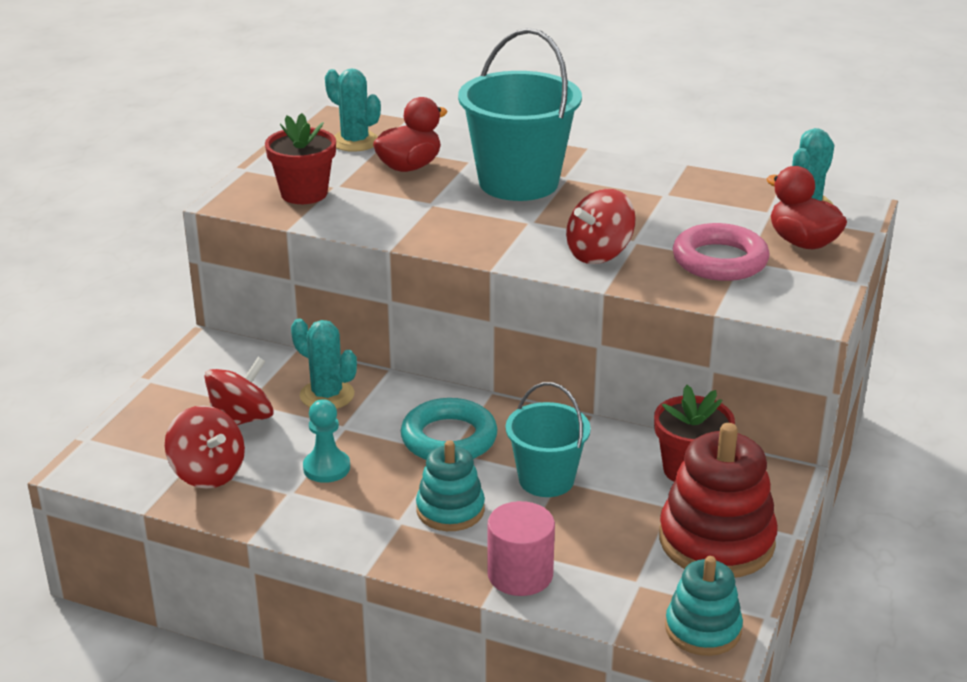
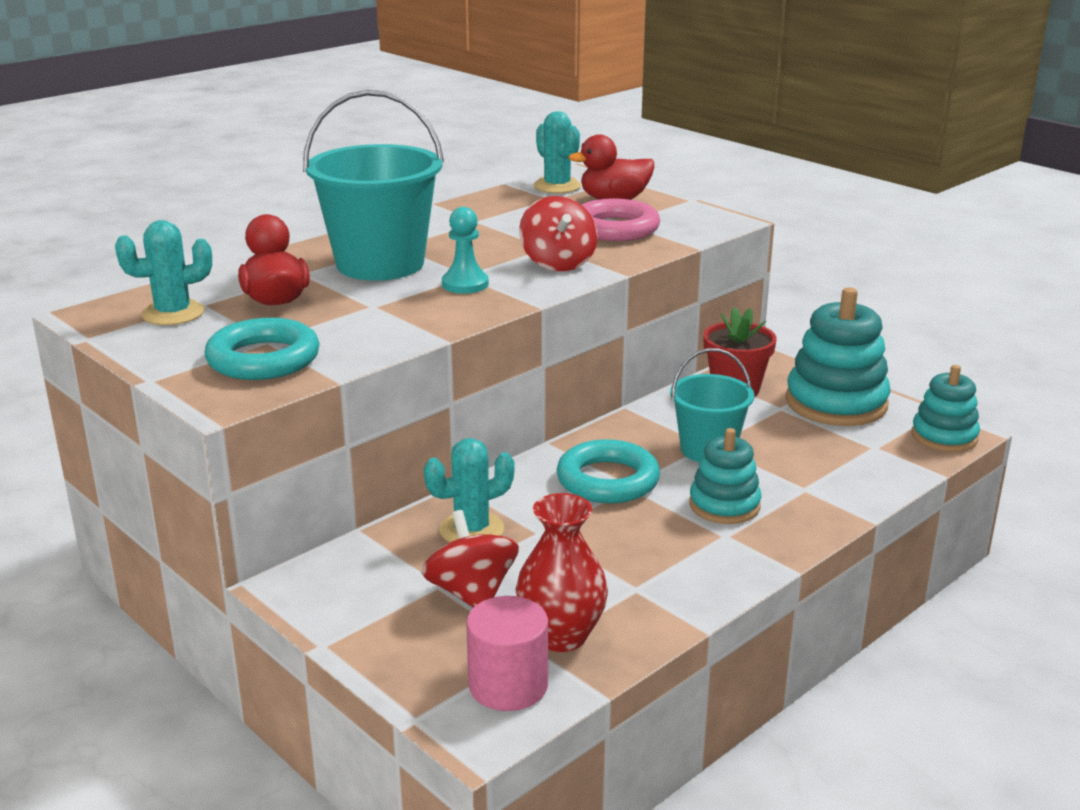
camera: 65 degrees left, 5 degrees down
(208, 473) = (561, 636): red spinning top -> red vase
(304, 193) = (263, 359): red flower pot -> turquoise ring
(326, 468) = (607, 557): turquoise pawn -> turquoise pawn (465, 284)
(520, 574) = (839, 494): pink cylinder -> pink cylinder (508, 685)
(716, 541) = (836, 403): red stacking toy -> turquoise stacking toy

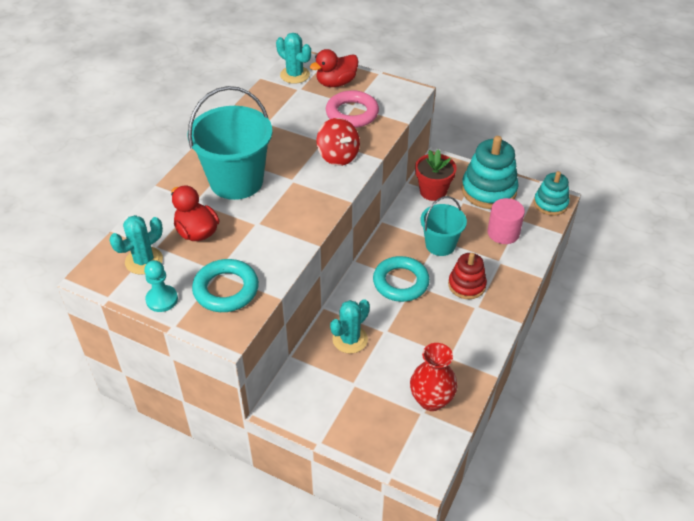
camera: 20 degrees left, 20 degrees up
(465, 284) = (297, 190): turquoise pawn -> turquoise pawn (162, 299)
(471, 593) = (373, 384): red spinning top -> none
(508, 685) = (422, 440): pink cylinder -> pink cylinder (503, 233)
(724, 505) = (466, 285): turquoise stacking toy -> red stacking toy

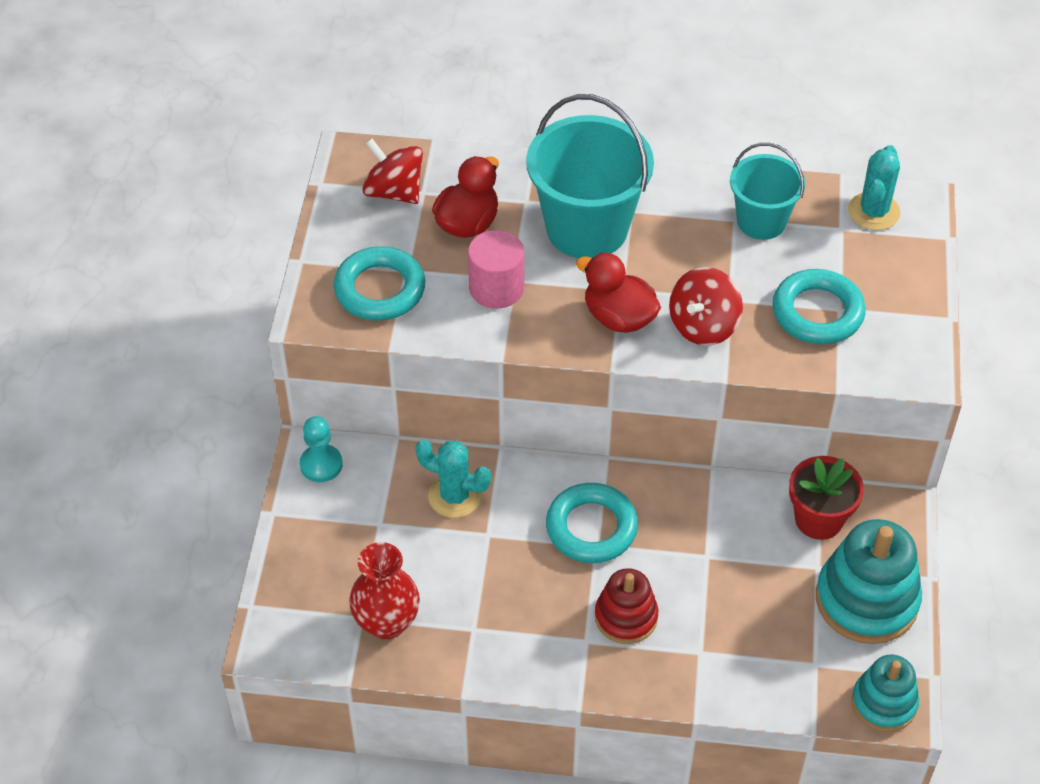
camera: 70 degrees right, 5 degrees up
(144, 261) = (394, 191): turquoise cactus -> red spinning top
(162, 299) = (338, 234): turquoise pawn -> turquoise pawn (321, 464)
(336, 83) = (885, 269): red duck -> red duck (619, 317)
(352, 113) = (817, 312): pink ring -> turquoise ring
(440, 245) = (697, 560): turquoise bucket -> turquoise bucket (761, 221)
(503, 233) = (770, 644): pink cylinder -> pink cylinder (496, 288)

